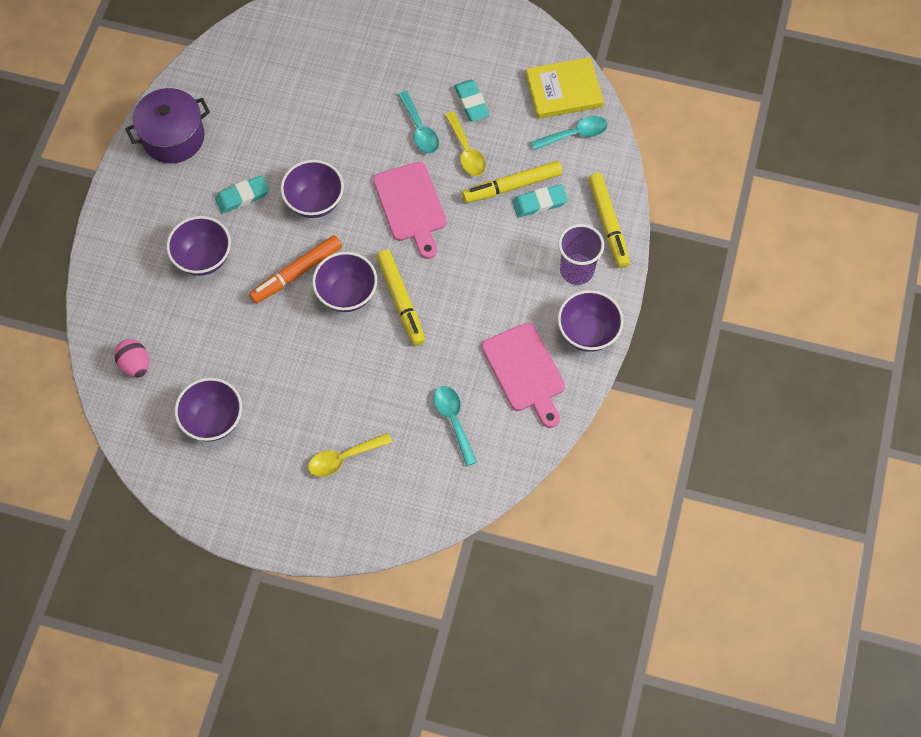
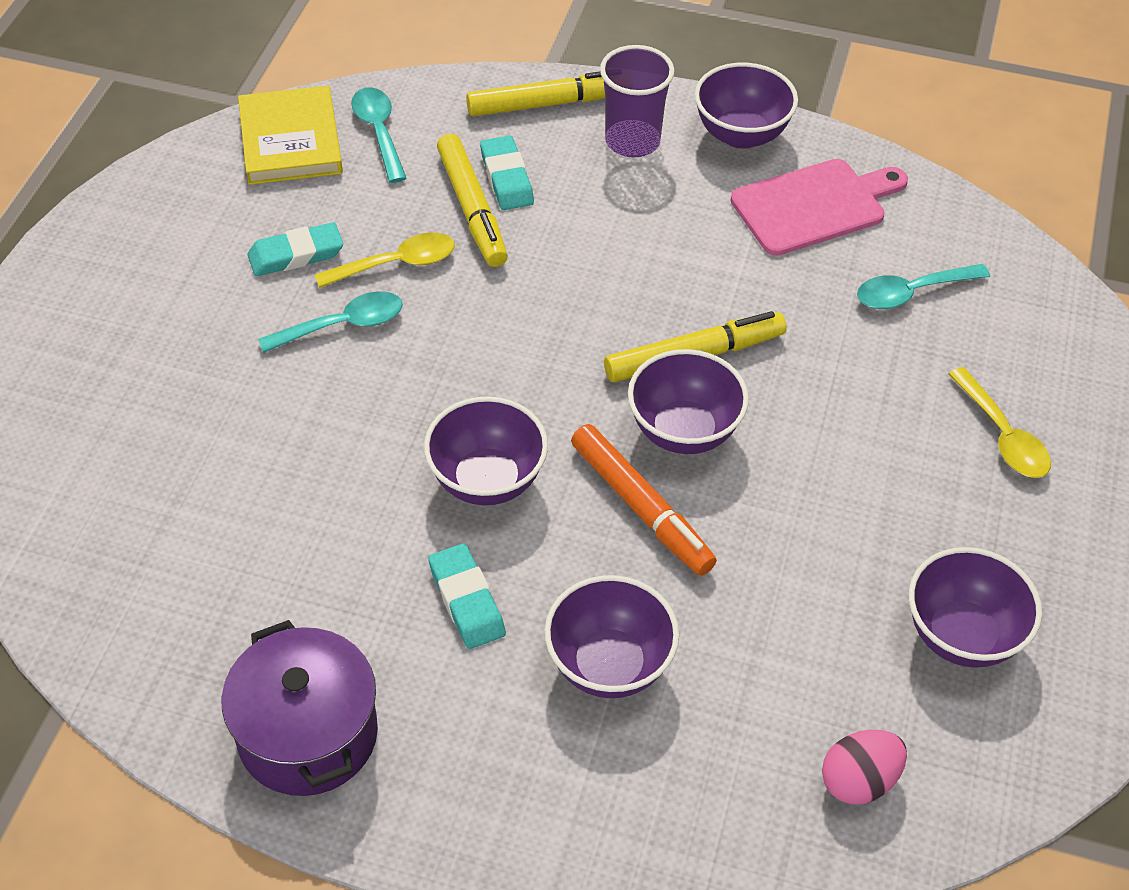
camera: 90 degrees left, 15 degrees down
(411, 206) = (503, 339): pink cutting board -> none

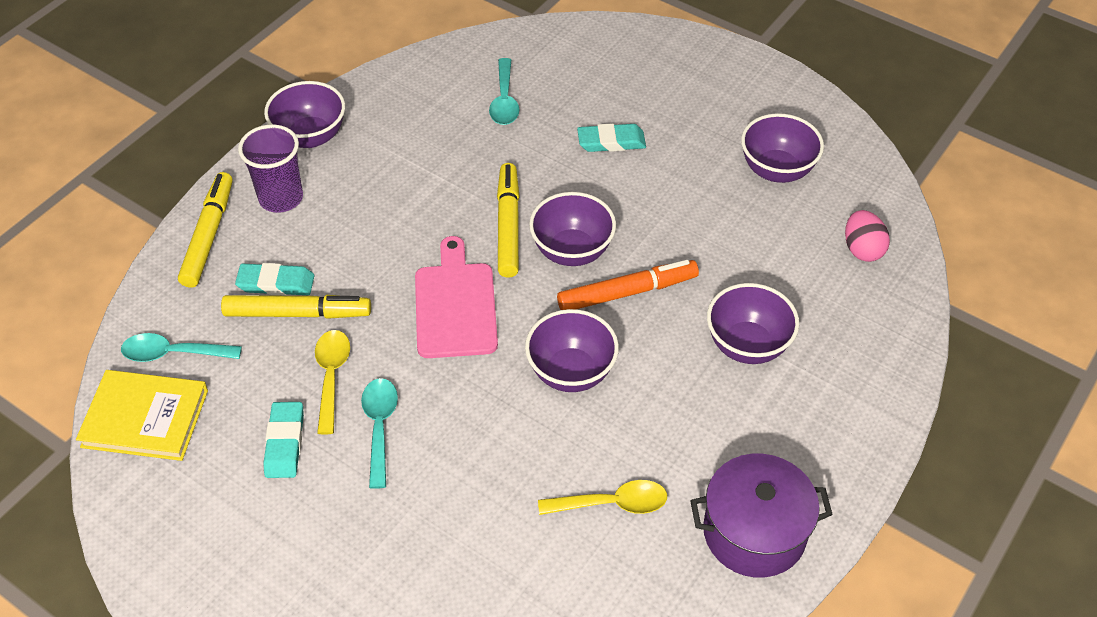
camera: 70 degrees left, 0 degrees up
(466, 600) = (671, 410): turquoise eraser -> turquoise eraser (611, 142)
(814, 206) = (402, 121): pink cutting board -> pink cutting board (455, 305)
(1002, 436) = (638, 100): yellow spoon -> yellow spoon (612, 503)

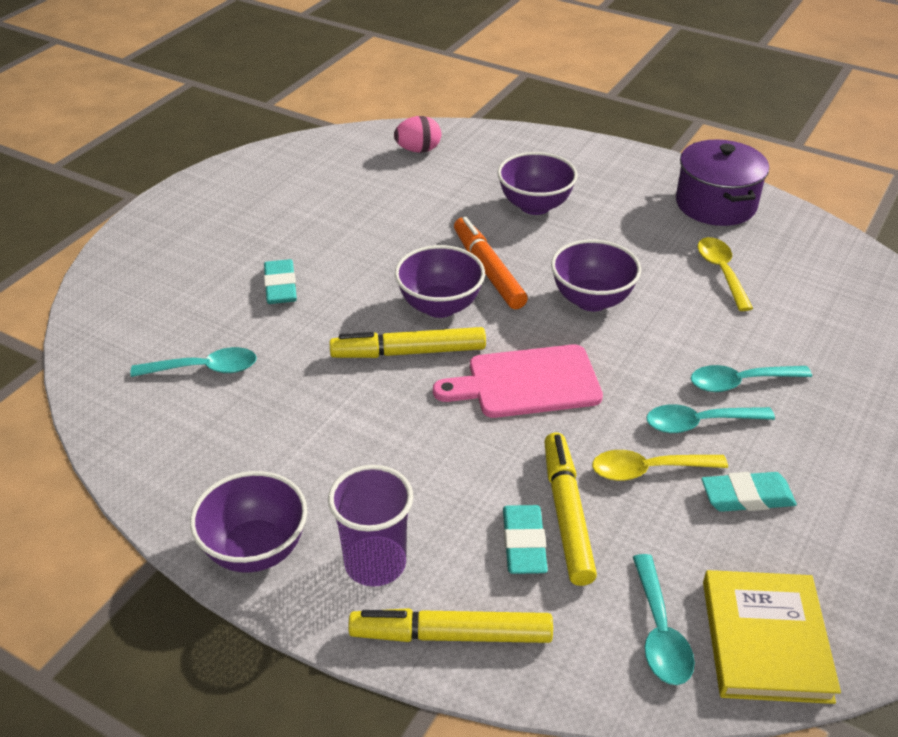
camera: 95 degrees left, 10 degrees down
(428, 475) = (740, 382): none -> turquoise spoon
(776, 170) = (324, 189): purple bowl -> none

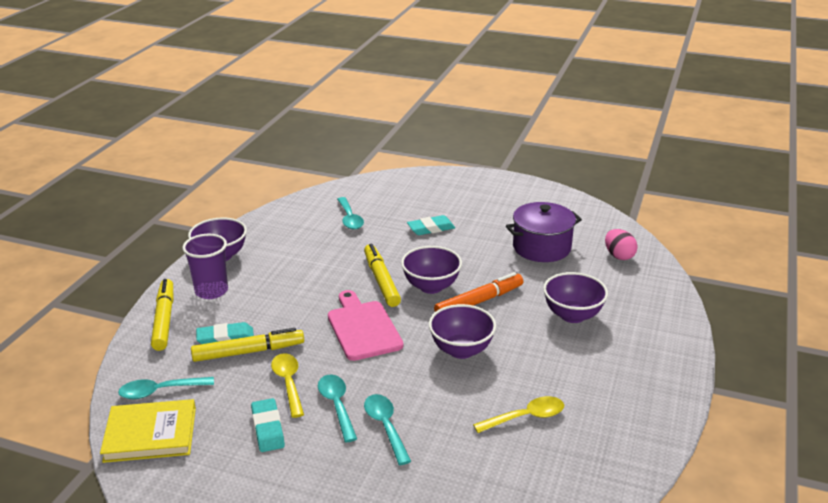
camera: 80 degrees right, 10 degrees down
(715, 204) = (631, 414): purple pot -> purple pot (541, 247)

